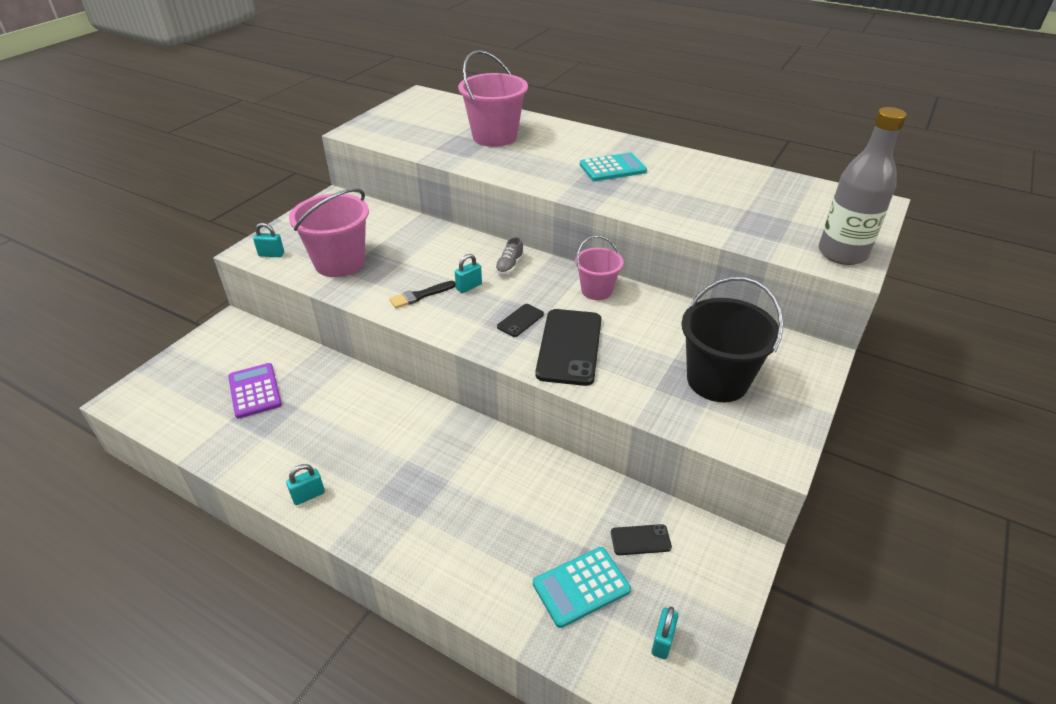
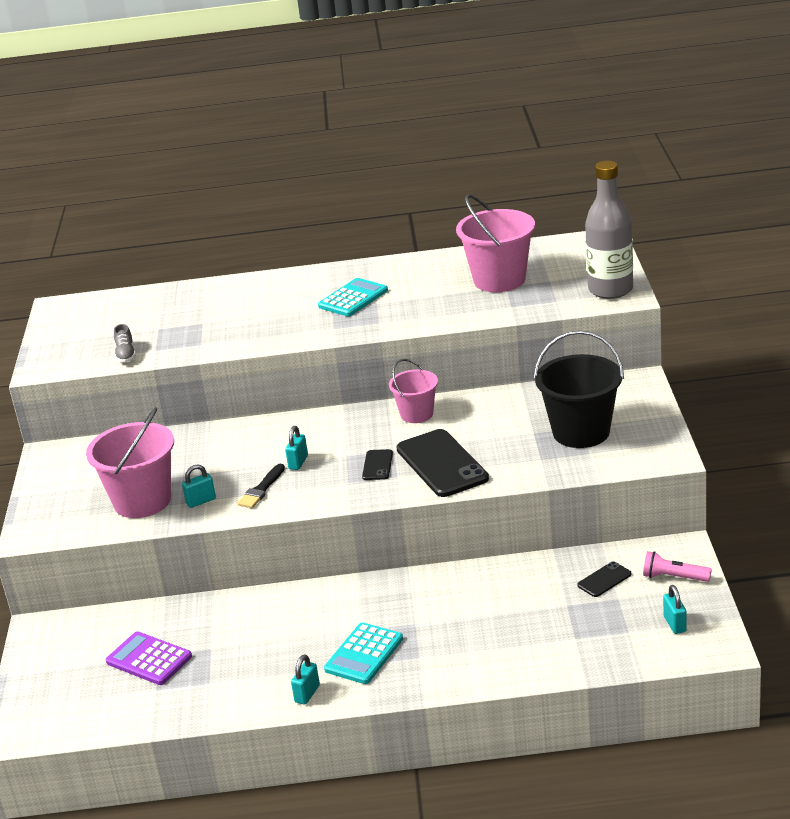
camera: 30 degrees left, 10 degrees down
(271, 254) = (58, 527): turquoise padlock -> turquoise padlock (201, 501)
(494, 137) = (201, 315): pink bucket -> pink bucket (499, 280)
(509, 266) = (314, 430): grey shoe -> grey shoe (126, 355)
(581, 587) = (590, 627): turquoise calculator -> turquoise calculator (364, 654)
(708, 582) = (674, 577): none -> pink flashlight

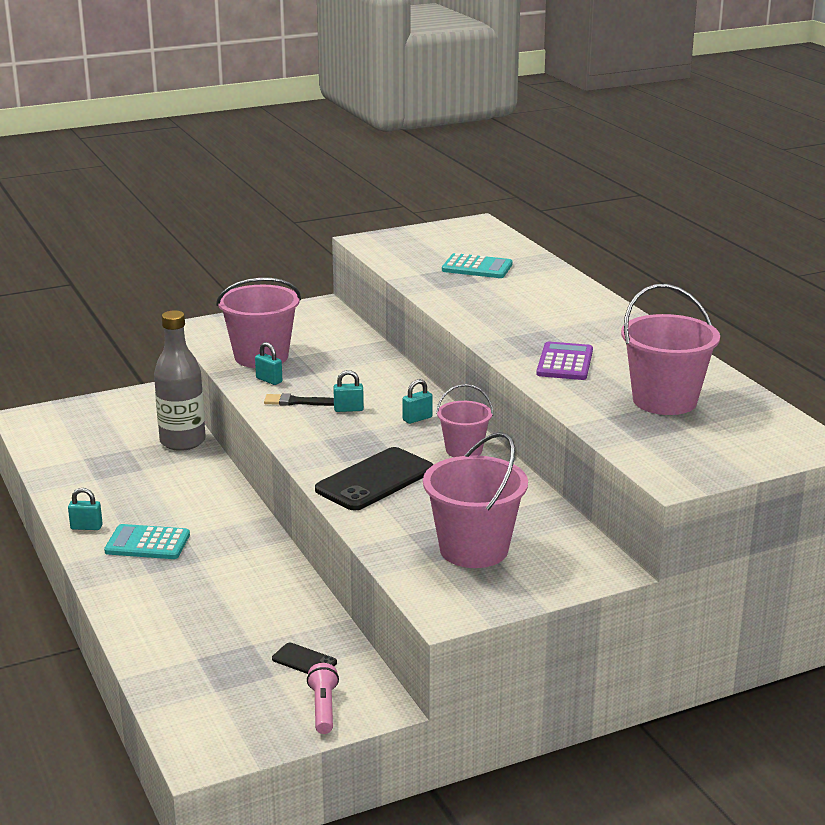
camera: 65 degrees right, 5 degrees down
(126, 355) = (405, 264): grey shoe -> none
(149, 659) = (122, 446): purple calculator -> purple calculator (564, 362)
(353, 298) = (570, 335): turquoise calculator -> turquoise calculator (477, 267)
(377, 465) = (359, 448): black phone -> none
(581, 432) = (474, 549): black bucket -> pink bucket
(610, 290) = (686, 468): grey bottle -> grey bottle (182, 441)
(674, 624) = (236, 721): turquoise padlock -> turquoise padlock (417, 419)

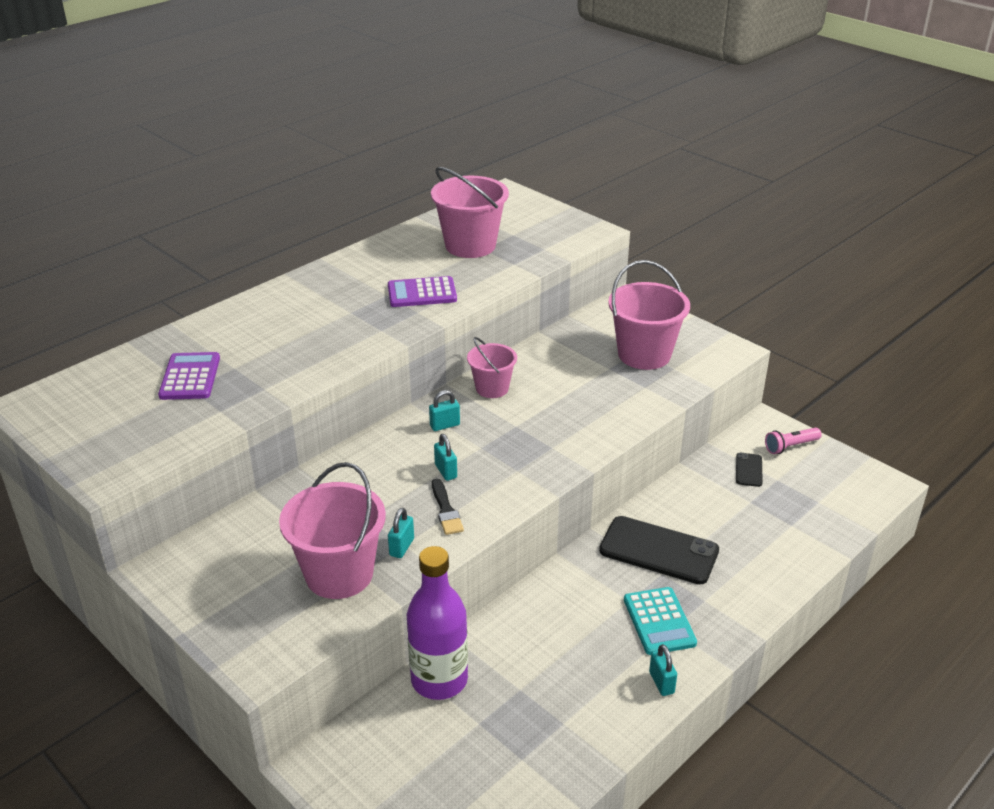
camera: 110 degrees left, 10 degrees up
(182, 441) = (439, 680): grey bottle -> purple bottle
(375, 480) = (574, 421): black phone -> black phone (659, 550)
(417, 419) = (445, 425): turquoise padlock -> turquoise padlock turned 60 degrees counterclockwise
(477, 267) = (190, 377): turquoise calculator -> purple calculator

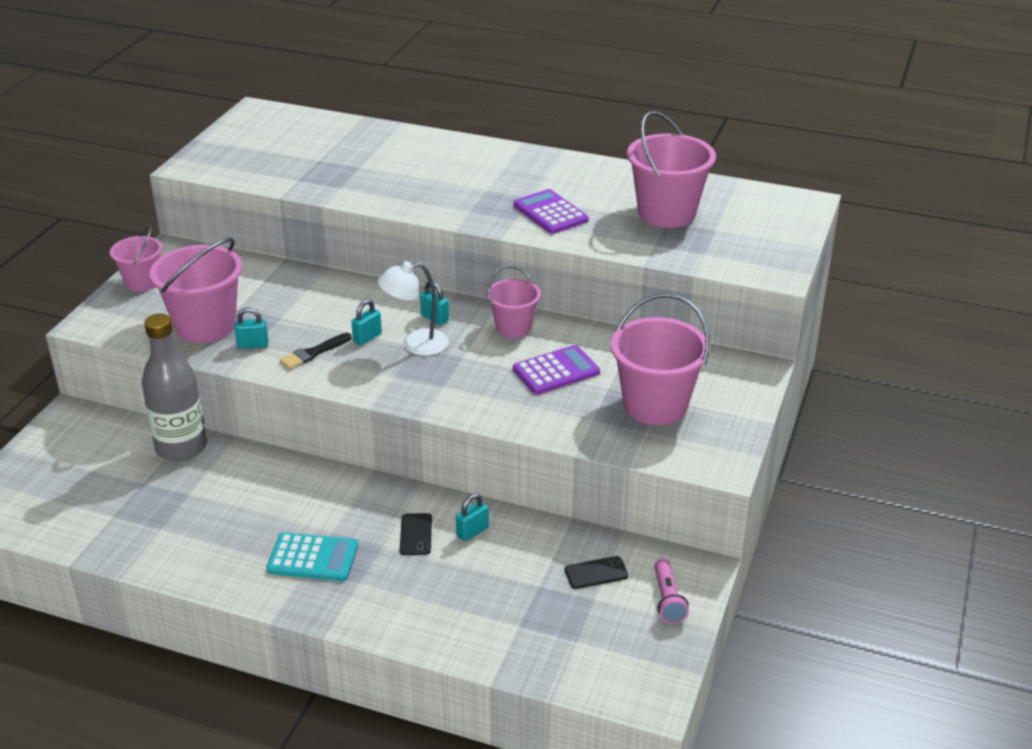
camera: 65 degrees right, 0 degrees up
(190, 377) = (334, 154): purple calculator -> purple calculator (556, 371)
(206, 607) = (142, 282): none -> pink bucket
(439, 680) = (181, 447): purple bottle -> grey bottle
(478, 446) = (415, 344): none -> white lamp
(659, 550) = (416, 534): black phone -> black phone, size x0.47
(659, 621) = (313, 558): turquoise calculator -> turquoise calculator turned 135 degrees counterclockwise
(661, 682) = (232, 577): turquoise padlock -> turquoise padlock (472, 532)
(791, 446) = (667, 599): pink flashlight -> pink flashlight turned 135 degrees counterclockwise

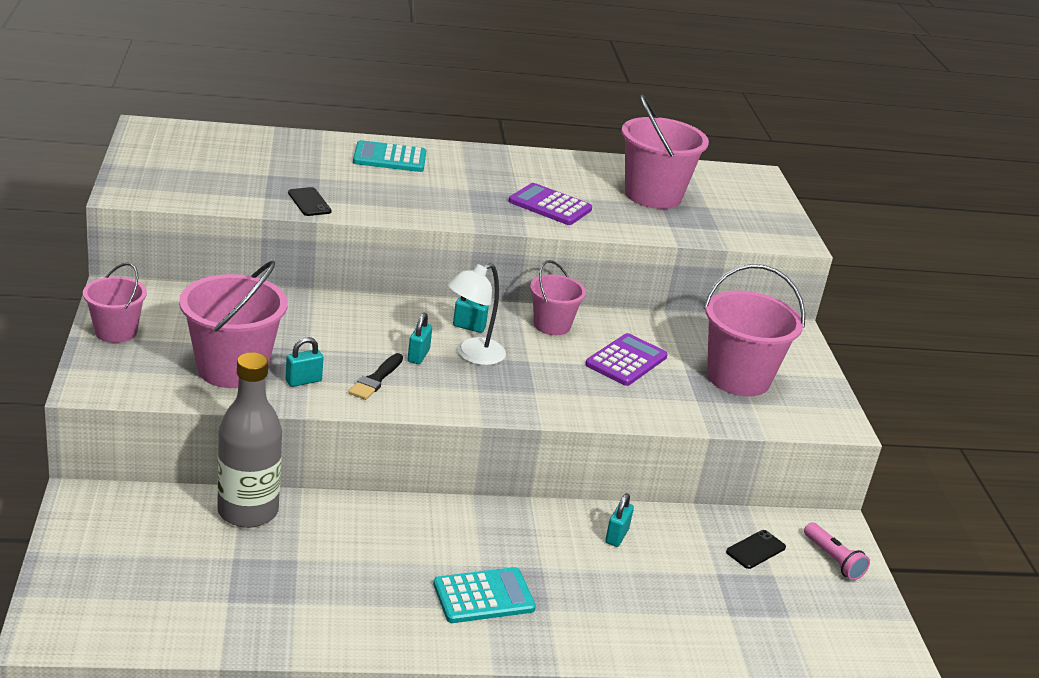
camera: 30 degrees left, 5 degrees down
(416, 534) = (566, 550): black phone -> black phone (309, 202)
(440, 153) = (389, 158): none -> turquoise calculator

